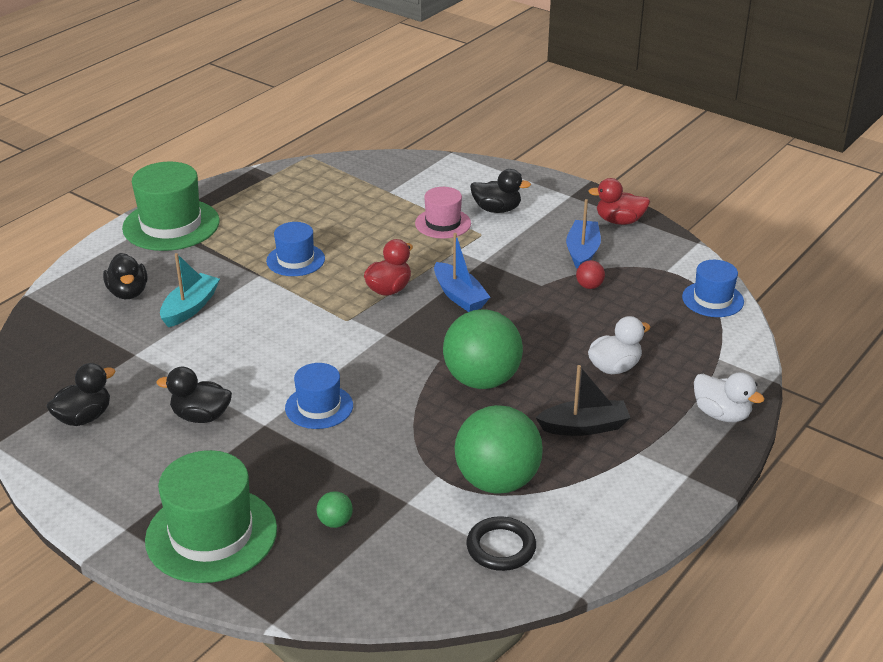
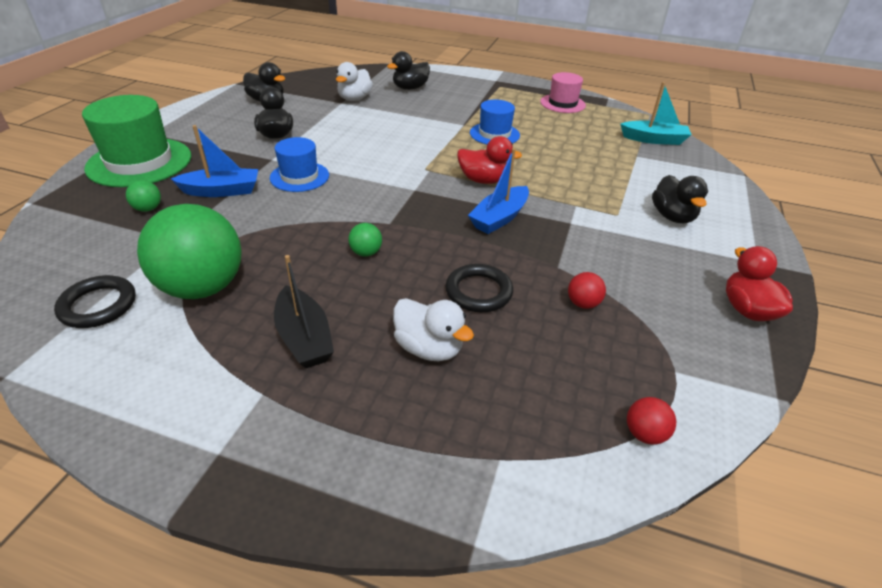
camera: 70 degrees right, 5 degrees up
(171, 225) = (501, 86): green hat -> none
(190, 308) = (405, 109): turquoise boat -> turquoise boat (654, 140)
(443, 223) = (614, 190): pink hat -> pink hat (562, 103)
(482, 380) = (366, 253): green ball -> green ball, size x0.40
(558, 330) = (478, 292): none -> black ring
(582, 252) = (649, 288): blue boat -> blue boat (222, 191)
(712, 299) = (644, 434): blue hat -> red ball
(721, 414) = (363, 478): white duck -> white duck (354, 98)

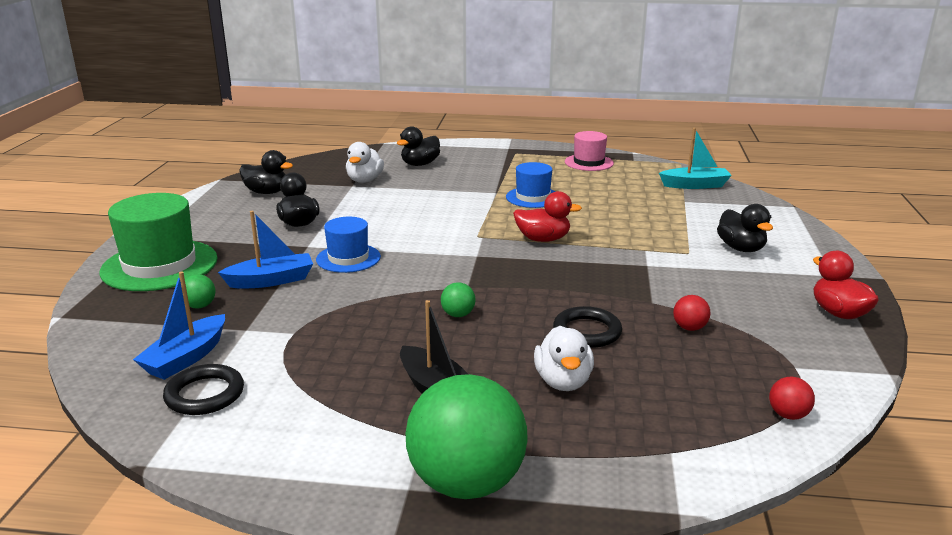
camera: 10 degrees left, 15 degrees down
(203, 287) = (306, 365): green ball -> green ball (466, 483)
(429, 348) = (563, 381): white duck -> white duck turned 60 degrees clockwise
(499, 218) = (575, 269): blue boat -> blue boat (186, 358)

